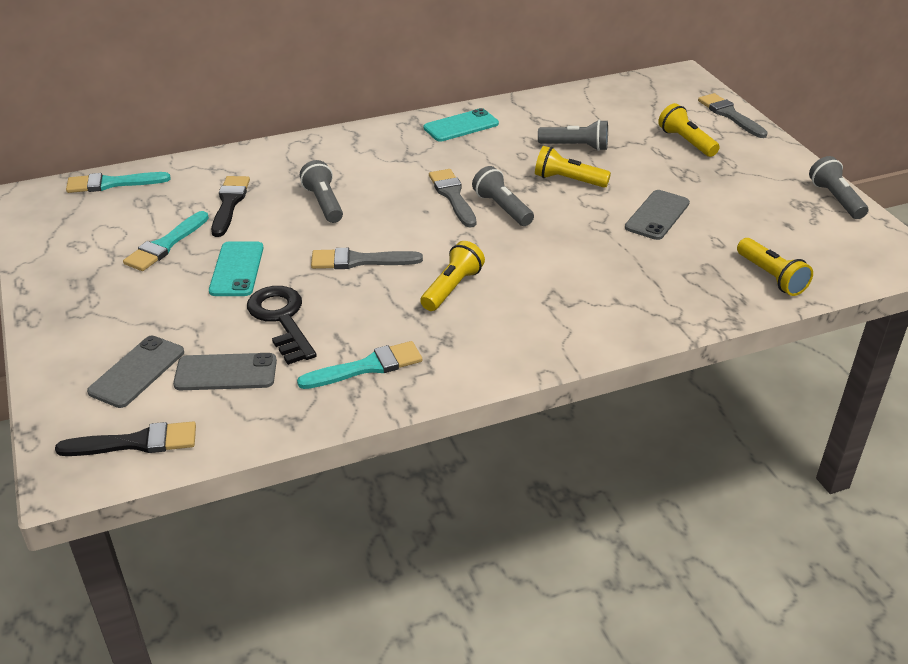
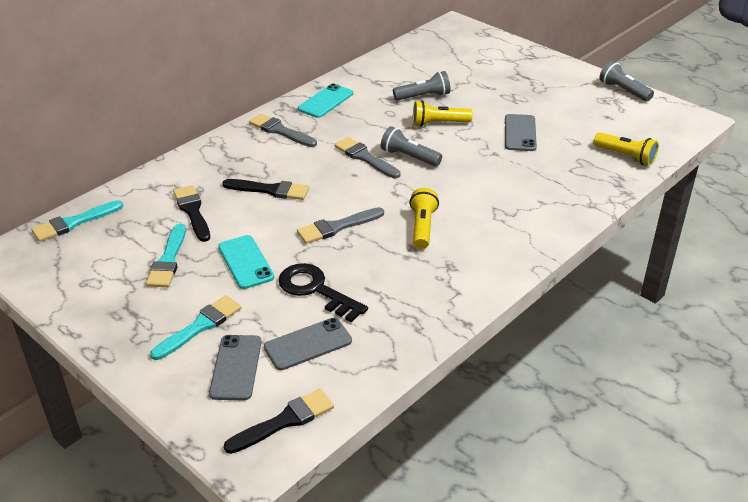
camera: 25 degrees left, 0 degrees up
(324, 203) = (270, 190): grey flashlight -> black brush
(367, 367) = (410, 304): turquoise brush -> turquoise brush (200, 326)
(686, 142) = (497, 74): yellow flashlight -> none
(730, 115) = (510, 47): grey brush -> grey brush (280, 131)

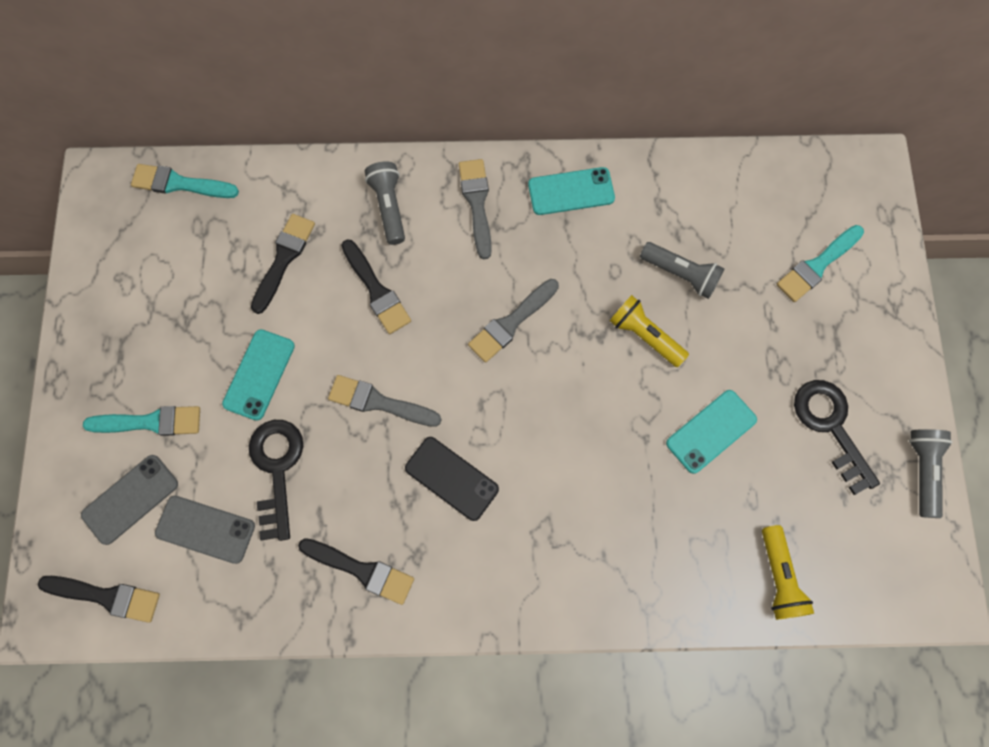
camera: 45 degrees right, 35 degrees up
(168, 260) = (204, 310): turquoise brush -> turquoise brush (817, 265)
(365, 158) = (511, 323): grey brush -> grey brush turned 135 degrees counterclockwise
(409, 157) = (554, 362): grey flashlight -> grey flashlight (389, 207)
(422, 227) = (451, 478): yellow flashlight -> black phone
(429, 293) = (361, 570): none -> black brush
(520, 133) = (711, 431): grey phone -> turquoise phone
(566, 101) = (831, 426): none -> black key

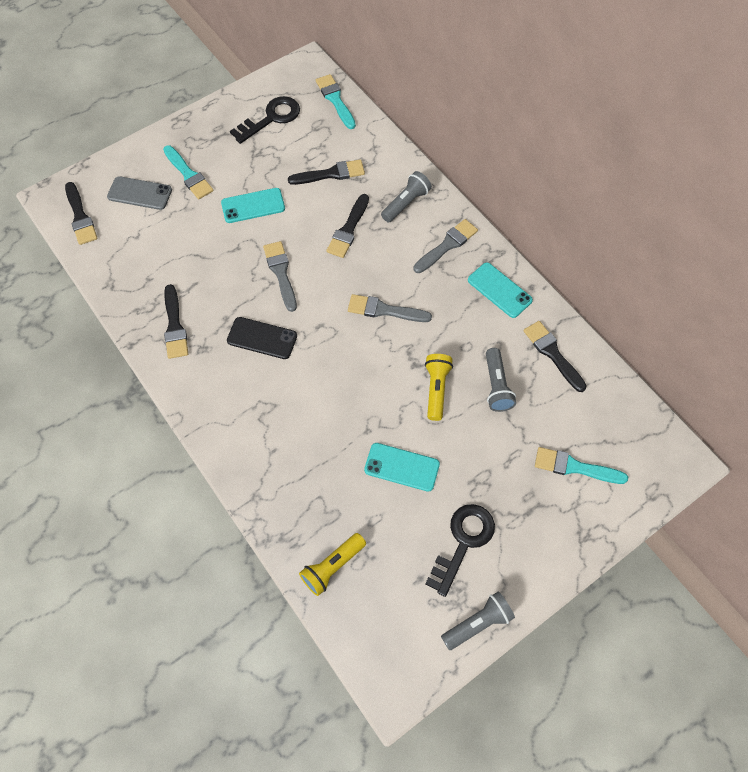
camera: 55 degrees right, 10 degrees down
(205, 529) = (147, 237): grey phone -> none
(277, 469) = (204, 248): black key -> black key (271, 118)
(451, 478) = (262, 338): black phone -> black phone turned 75 degrees counterclockwise
(681, 195) = (552, 354): none -> black brush

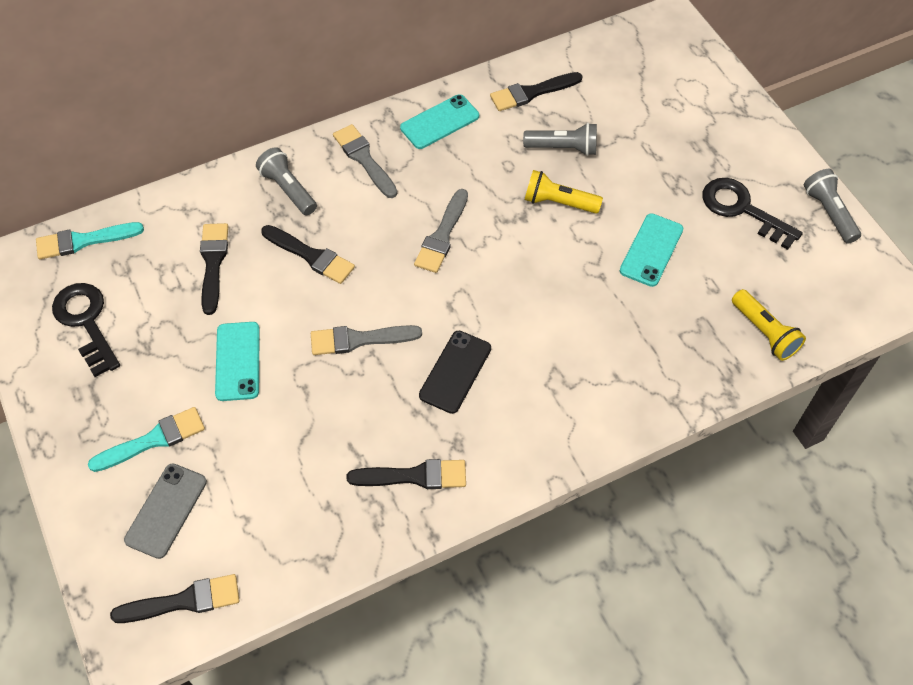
camera: 80 degrees left, 5 degrees down
(574, 467) = (667, 102): turquoise brush -> none

